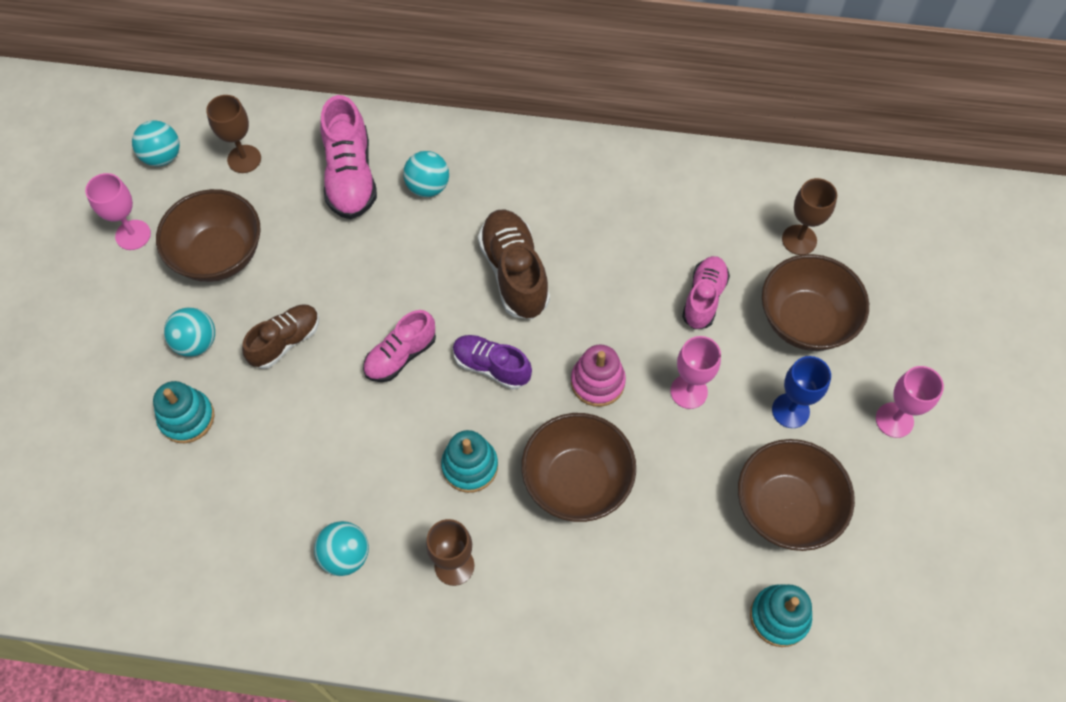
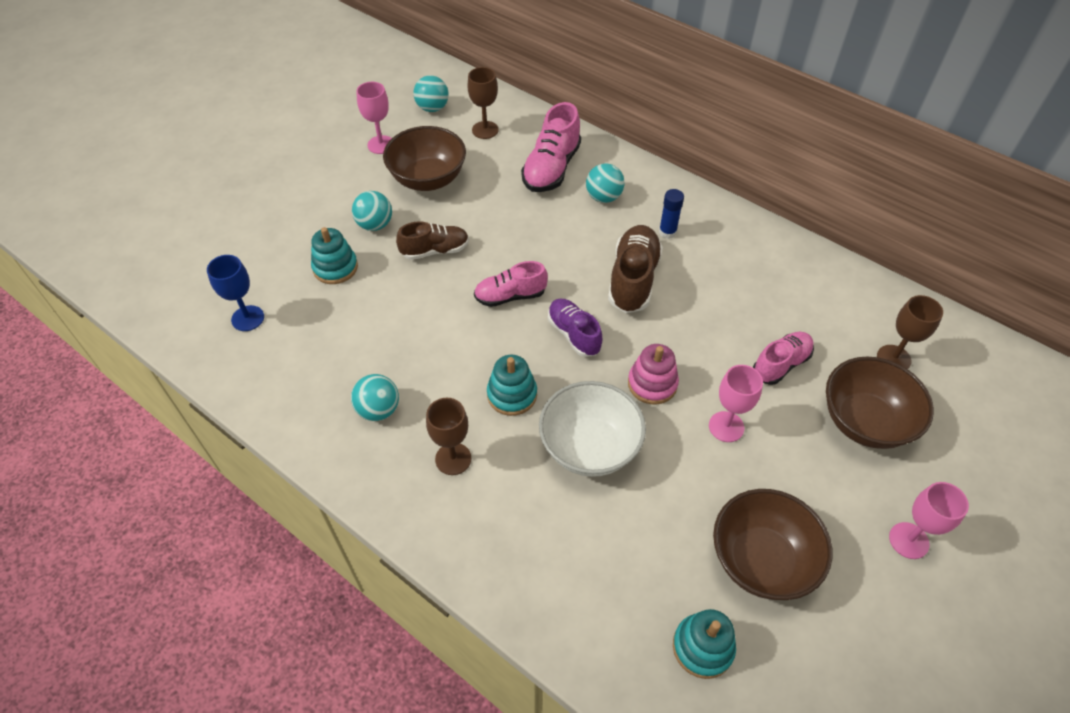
camera: 30 degrees right, 10 degrees down
(517, 199) = (667, 232): none -> blue glue stick
(577, 481) = (589, 447): brown bowl -> white bowl
(790, 410) = (810, 485): blue goblet -> blue goblet (248, 318)

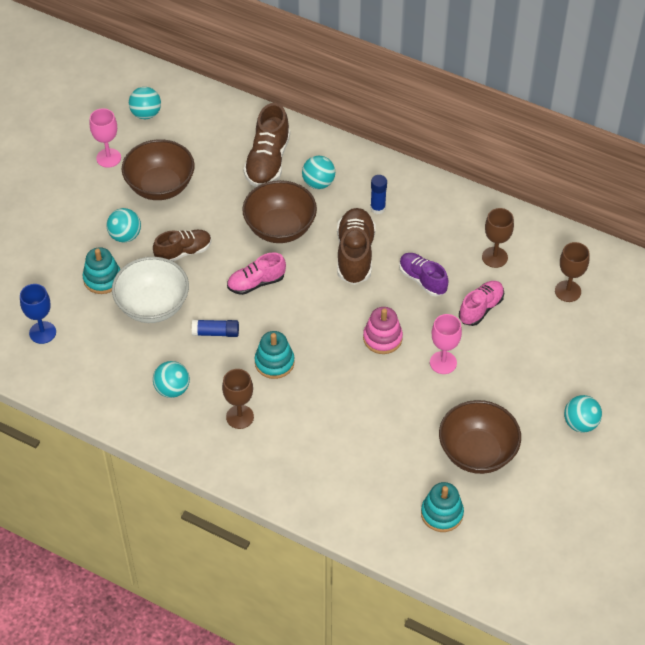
camera: 10 degrees left, 0 degrees up
(449, 347) = (215, 333): none -> blue glue stick
(485, 130) = (200, 130): brown goblet -> brown goblet (494, 257)
(551, 168) = (268, 161): pink shoe -> brown shoe
(574, 334) = (314, 307): purple shoe -> purple shoe (422, 280)
(589, 447) = (342, 393): white bowl -> white bowl (153, 306)
(864, 421) = (547, 343): brown bowl -> brown bowl (280, 228)
(908, 540) = (580, 423): pink goblet -> turquoise ball

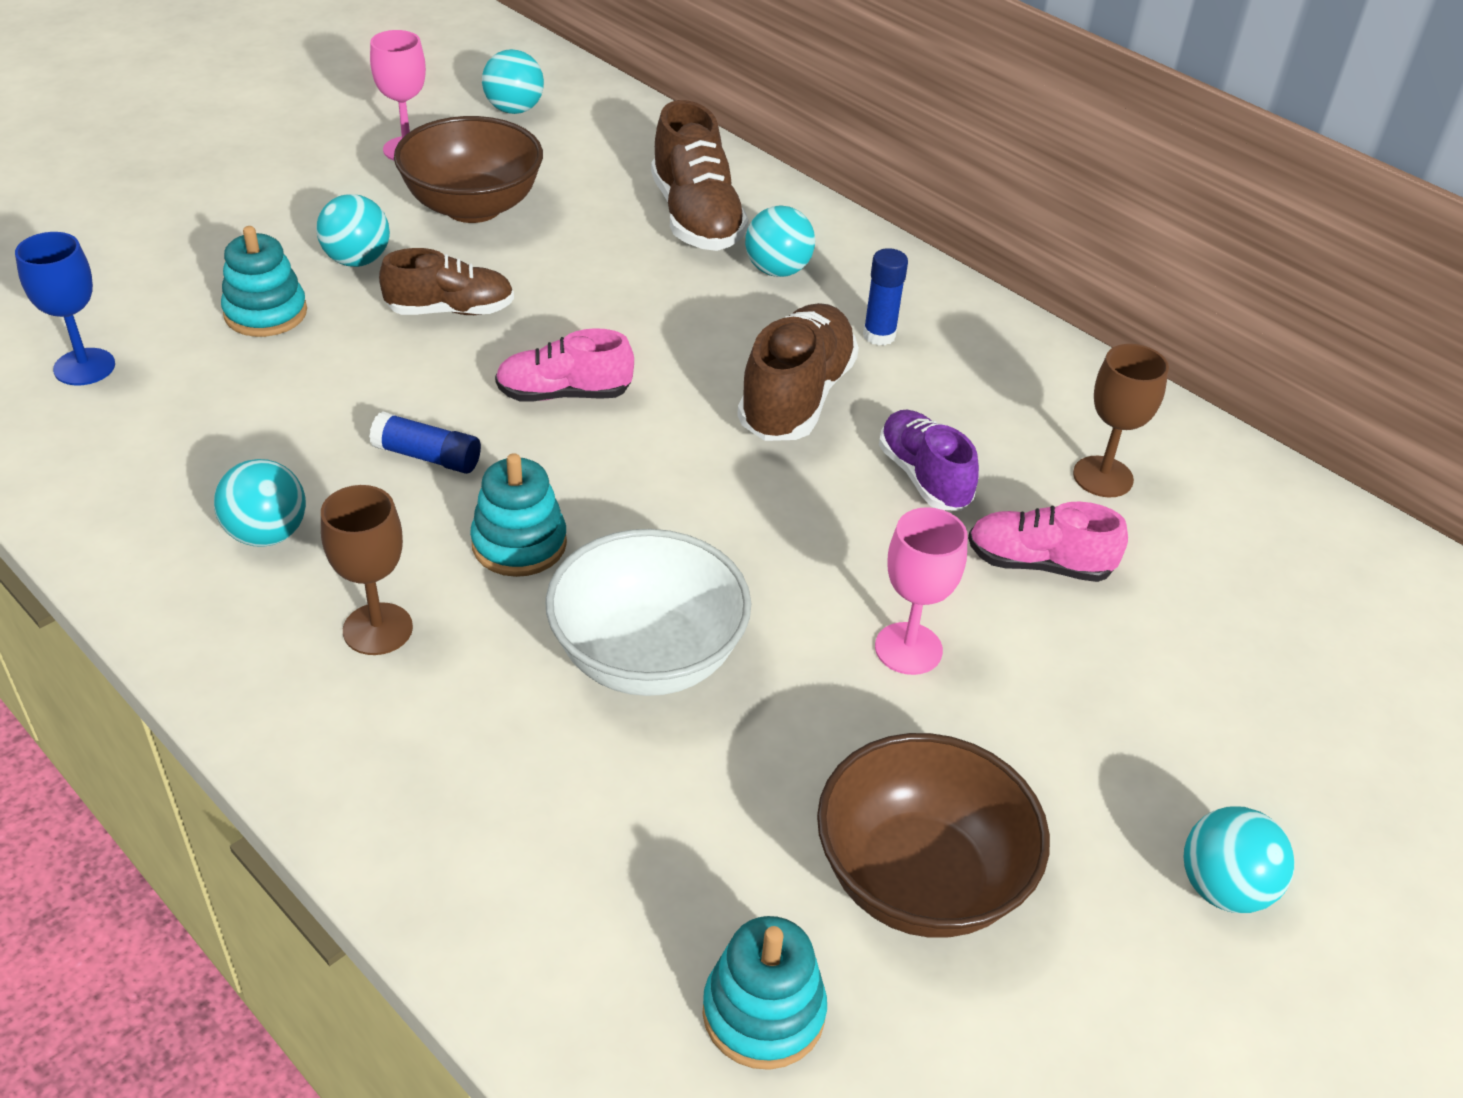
camera: 15 degrees right, 10 degrees down
(153, 306) = (331, 379): white bowl -> white bowl (647, 657)
(268, 161) = (696, 218): brown shoe -> brown shoe turned 45 degrees counterclockwise
(280, 228) = (663, 319): brown bowl -> none
(382, 338) = (786, 562): pink stacking toy -> none
(481, 308) = (1038, 564): pink shoe -> pink shoe turned 135 degrees counterclockwise
(567, 291) = (1259, 583): brown goblet -> none

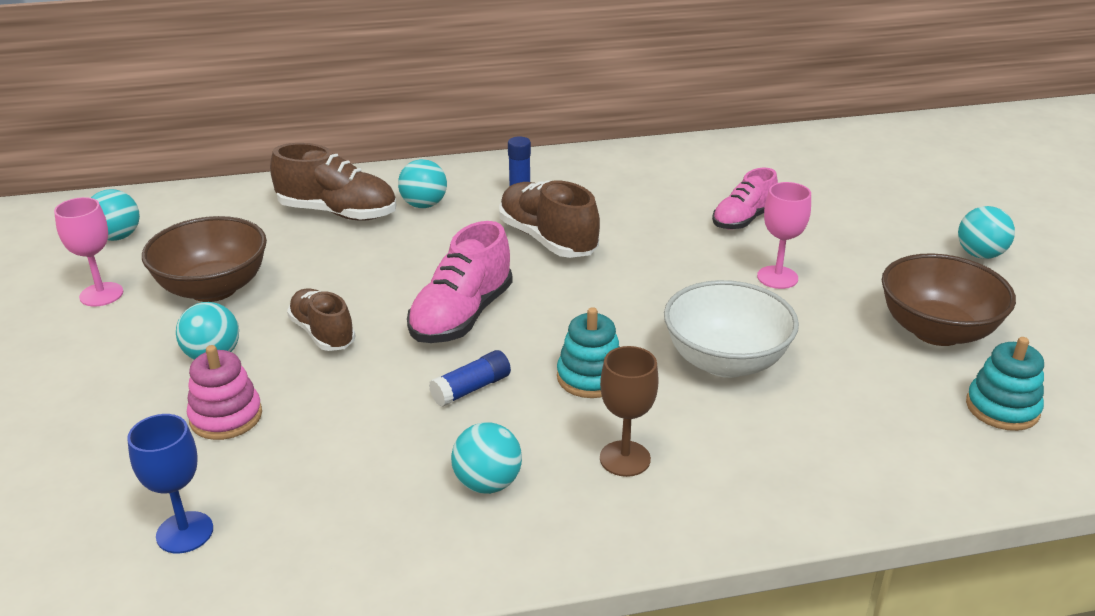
camera: 55 degrees left, 10 degrees down
(266, 313) = (226, 417): turquoise stacking toy -> pink stacking toy
(450, 310) = (322, 333): brown shoe -> brown shoe turned 60 degrees counterclockwise
(564, 394) = (461, 316): pink shoe -> pink shoe, size x1.51
(924, 477) = (651, 226): purple shoe -> none
(1103, 477) = (694, 179): brown goblet -> none

